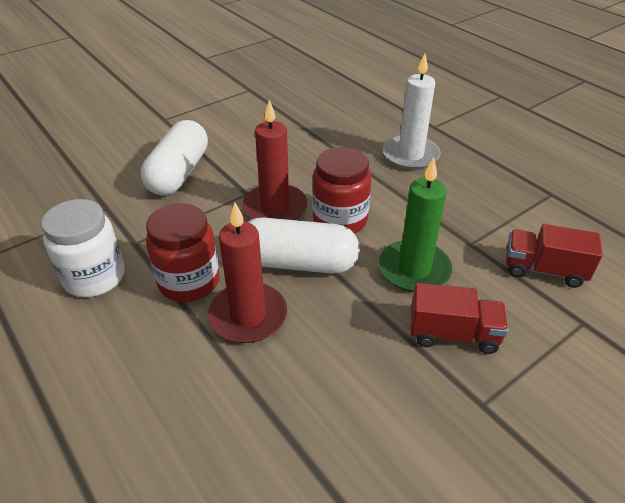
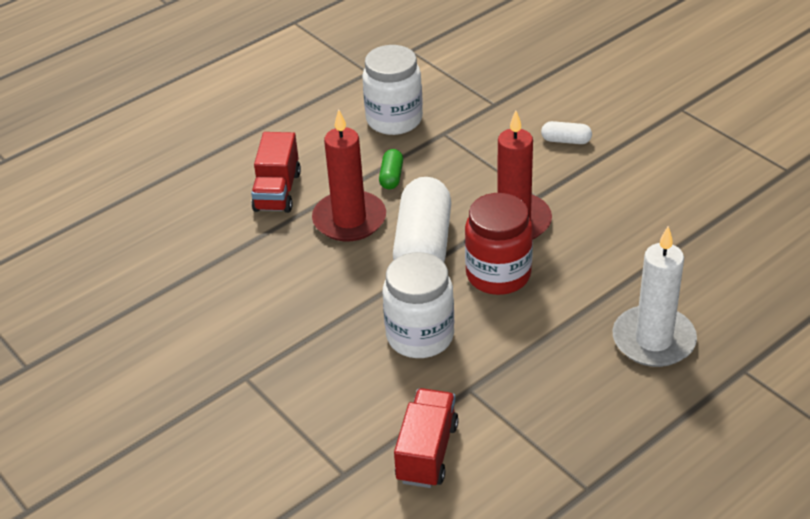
camera: 90 degrees right, 0 degrees up
(179, 173) = (566, 140): white capsule -> white capsule, size x0.43
(189, 282) = (391, 177): red jar -> green capsule
(414, 269) = (420, 336): green candle -> white jar
(453, 334) = (327, 362): red truck -> red truck (277, 191)

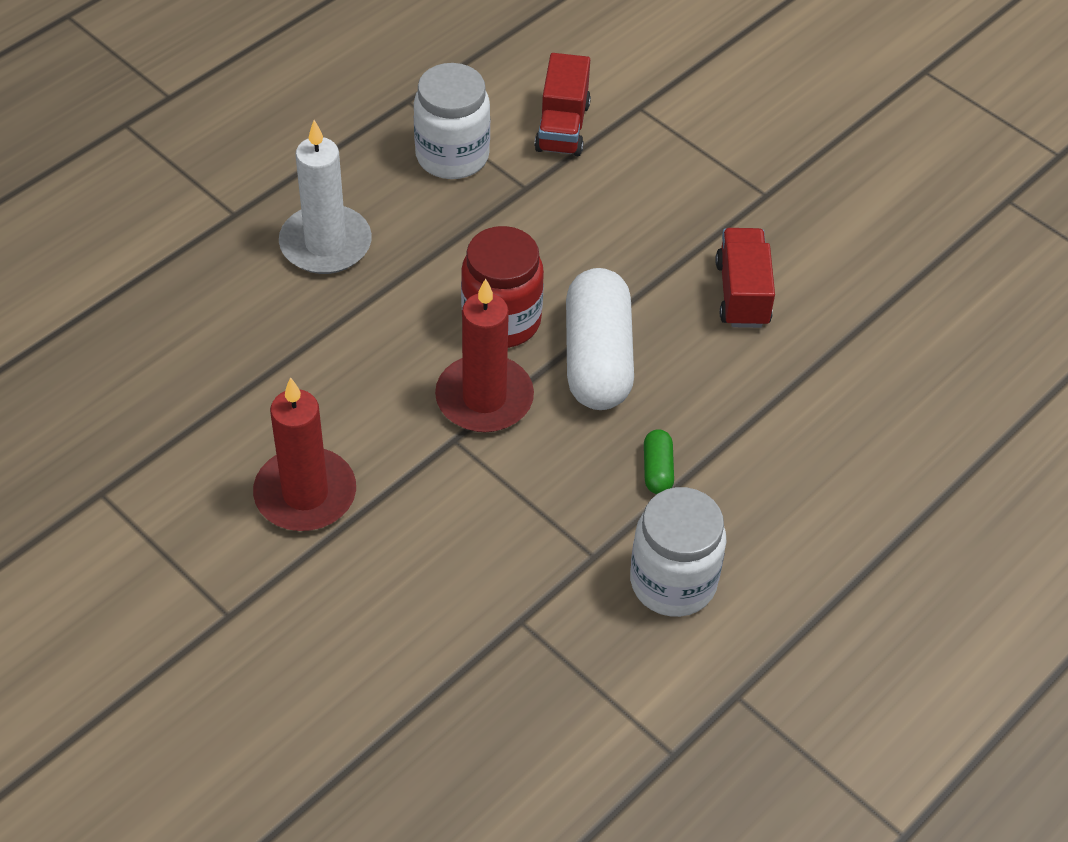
camera: 170 degrees right, 10 degrees up
(277, 191) = (809, 441): red truck -> red truck (742, 294)
(349, 219) = (700, 397): red candle -> red candle (305, 494)
(420, 336) = (585, 243): white jar -> white jar (452, 156)
(566, 140) = (410, 543): white capsule -> none

